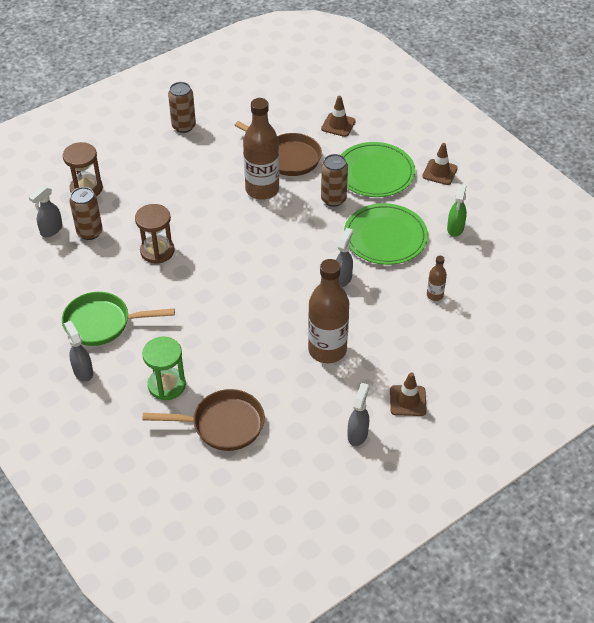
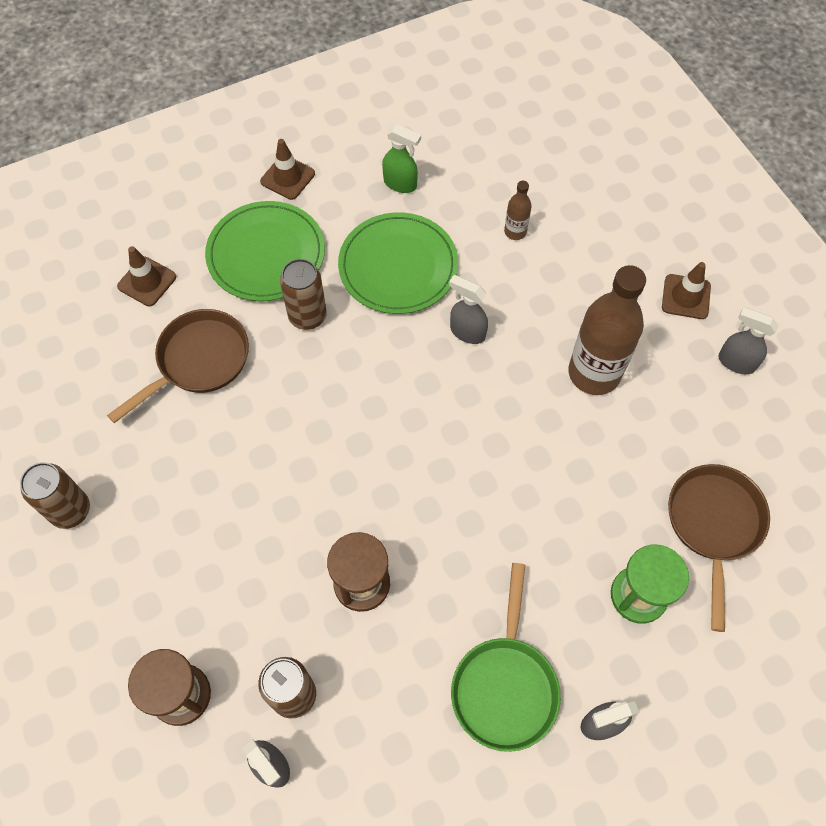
camera: 80 degrees left, 15 degrees up
(262, 189) = (261, 409): brown bottle -> none

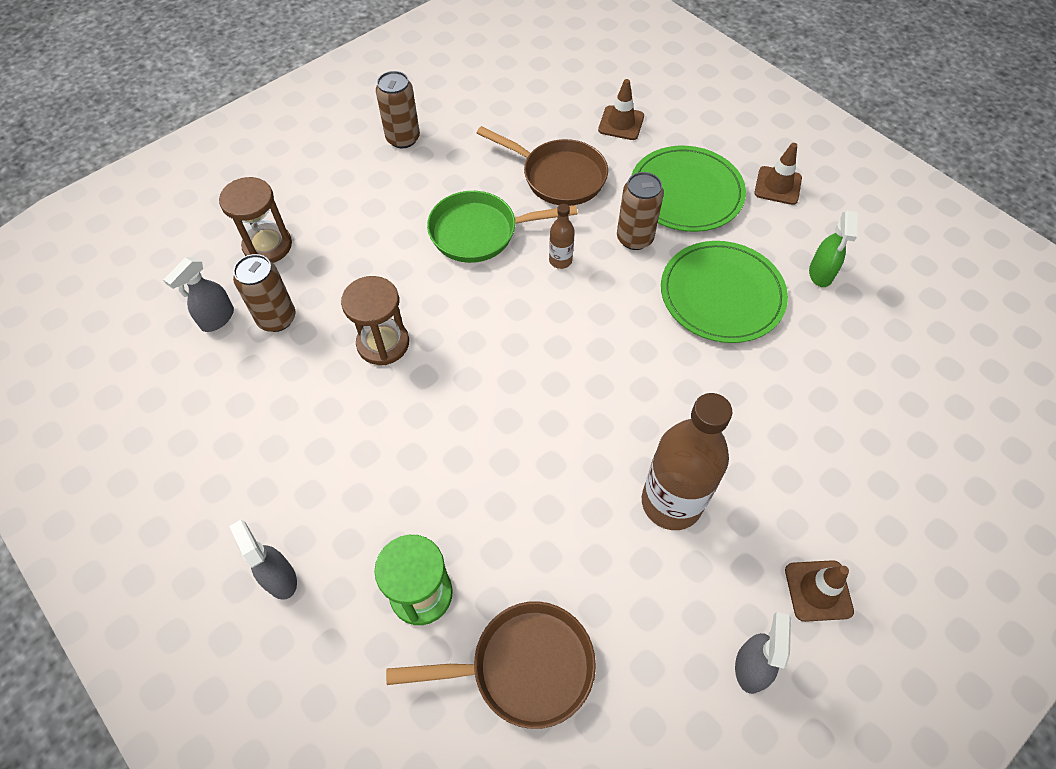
camera: 75 degrees right, 5 degrees down
(467, 332) = (672, 370): grey spray bottle -> none
(505, 686) = (306, 481): green pan -> green pan (480, 232)
(515, 232) = (816, 389): brown bottle -> brown bottle (560, 260)

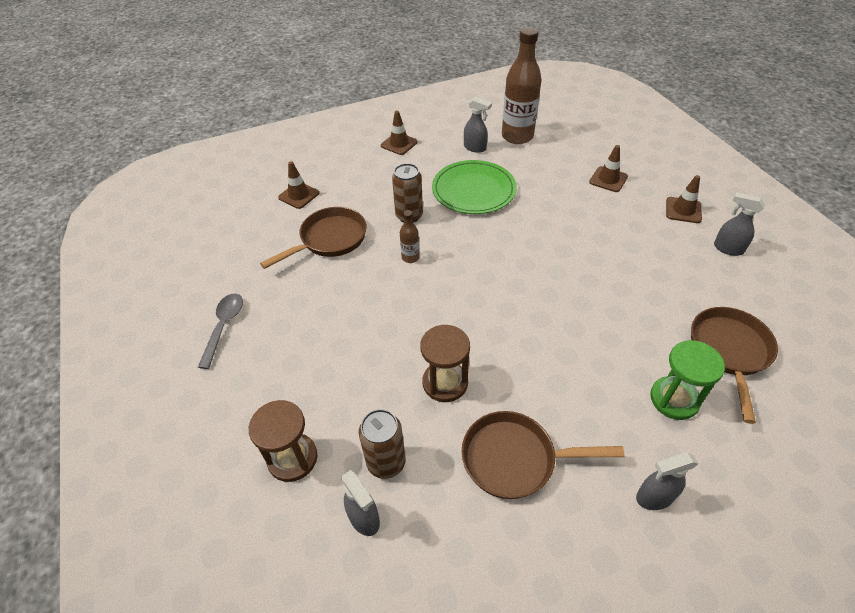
camera: 70 degrees left, 10 degrees down
(302, 430) = (515, 459): none -> brown pan
(403, 138) = (224, 326): brown can -> grey spoon
(480, 232) = (360, 297): green pan -> none
(671, 502) = (620, 252): brown bottle -> brown bottle (517, 136)
(686, 192) = (382, 182): green plate -> none
(820, 274) = (475, 148): green spray bottle -> grey spray bottle
(841, 466) = (608, 179): none -> brown traffic cone

